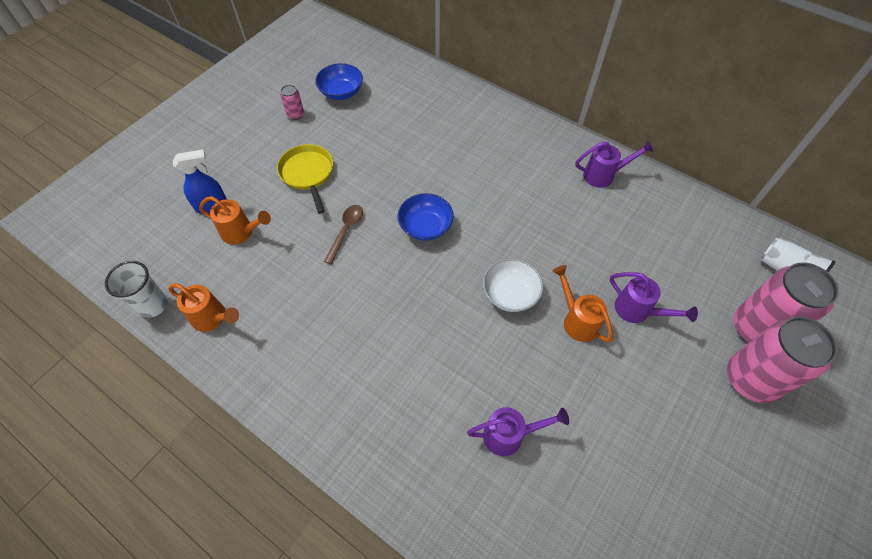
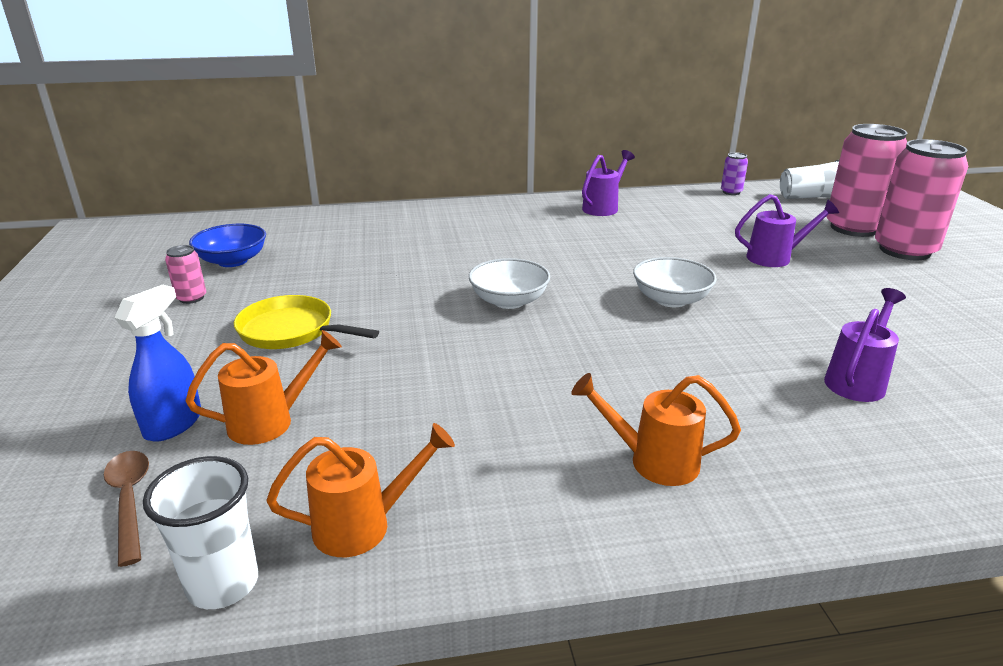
camera: 45 degrees left, 30 degrees down
(346, 231) = (424, 347): brown spoon -> brown spoon (130, 501)
(425, 226) = (509, 301): blue bowl -> white bowl
(577, 320) = (750, 285): orange watering can -> orange watering can (653, 461)
(730, 221) = (731, 192): none -> purple can

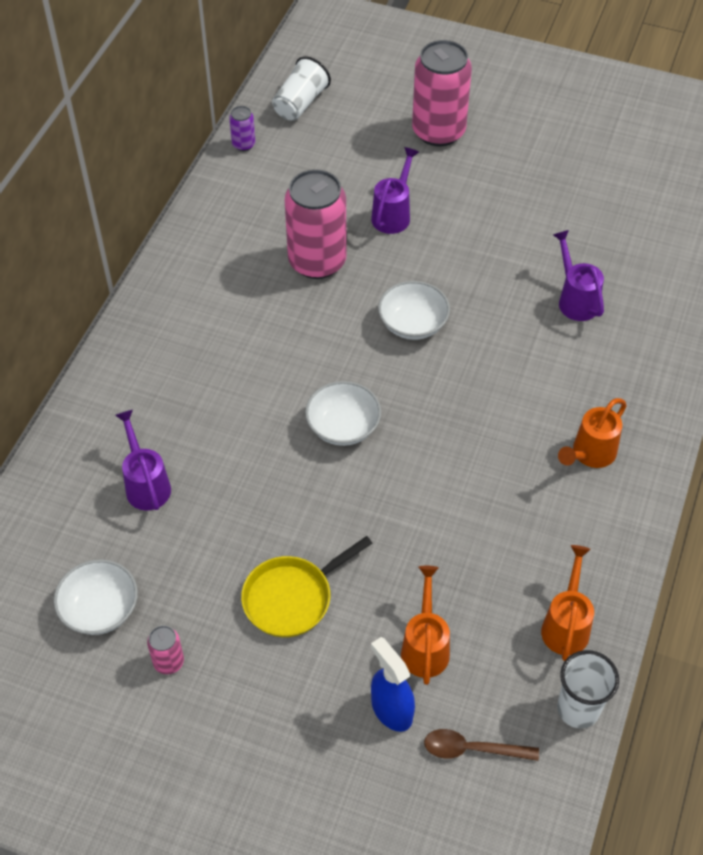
camera: 60 degrees left, 25 degrees up
(232, 261) = (100, 609): blue bowl -> white bowl
(603, 207) = (202, 258): purple watering can -> purple watering can (146, 484)
(853, 228) = (380, 127): pink can -> pink can (317, 261)

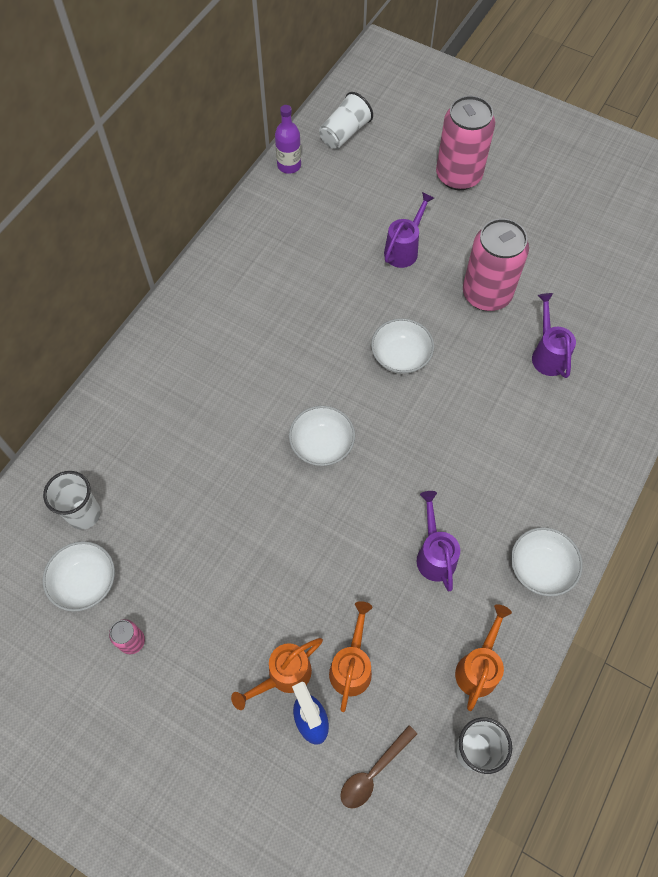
camera: 10 degrees right, 10 degrees up
(83, 539) = (84, 514): none -> white cup
(146, 484) = (146, 472): purple watering can -> purple watering can (434, 554)
(243, 144) = (289, 165): purple can -> purple bottle
(292, 597) = (247, 599): yellow pan -> none
(317, 261) = (330, 285): pink can -> pink can (486, 294)
(472, 749) = (373, 772): brown spoon -> brown spoon turned 60 degrees counterclockwise
(590, 454) = (531, 506): orange watering can -> orange watering can (284, 675)
(613, 515) = (541, 568): none -> white bowl

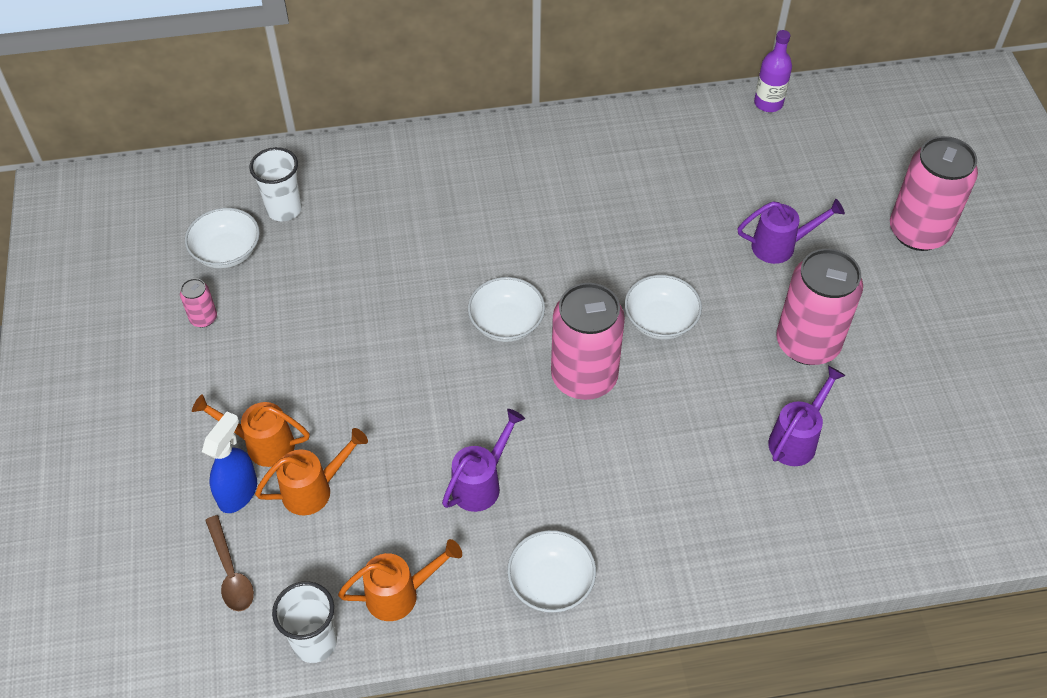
camera: 50 degrees right, 10 degrees down
(345, 133) = (855, 117): white cup -> none
(373, 772) = (230, 572): brown spoon -> brown spoon turned 120 degrees counterclockwise
(405, 432) = (584, 377): none -> pink can

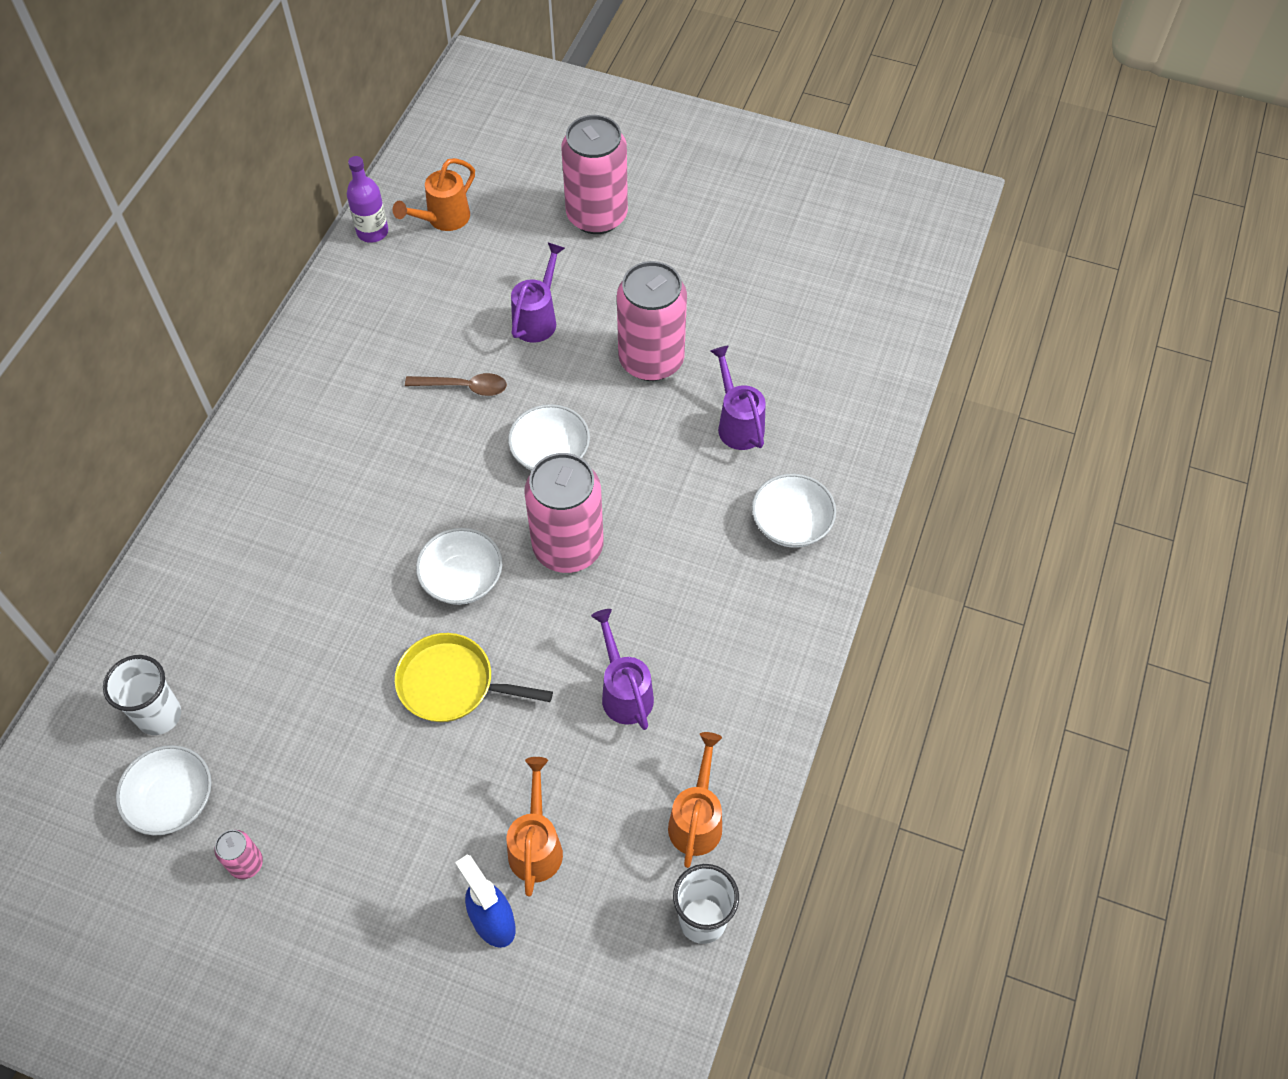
camera: 60 degrees left, 5 degrees up
(230, 572) = (580, 968): brown spoon -> brown spoon (464, 387)
(262, 444) = (450, 871): orange watering can -> orange watering can (443, 219)
(414, 364) = (452, 684): none -> yellow pan
(551, 583) = (760, 686): white bowl -> white bowl (791, 524)

